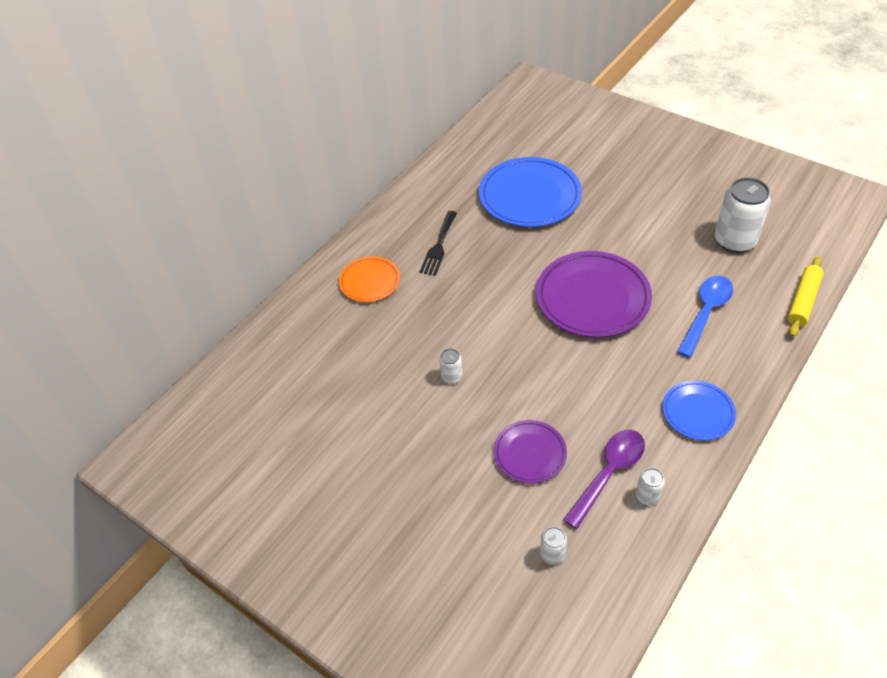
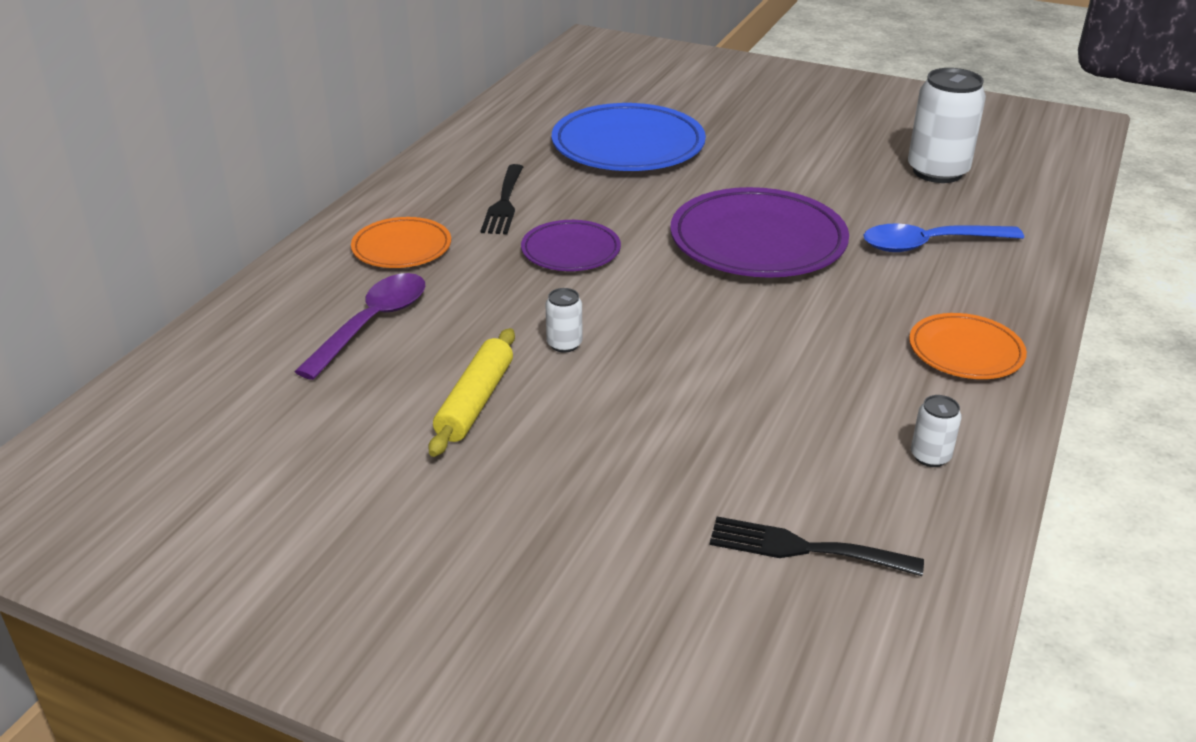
camera: 15 degrees left, 15 degrees down
(530, 453) = (721, 424): purple plate -> purple plate (571, 251)
(552, 554) = (803, 548): white can -> black fork
(608, 473) = (858, 435): purple spoon -> purple spoon (372, 324)
(698, 412) = (965, 352): blue plate -> orange plate
(706, 312) = (929, 245): blue spoon -> blue spoon turned 120 degrees counterclockwise
(803, 301) = (1059, 224): yellow rolling pin -> yellow rolling pin (475, 402)

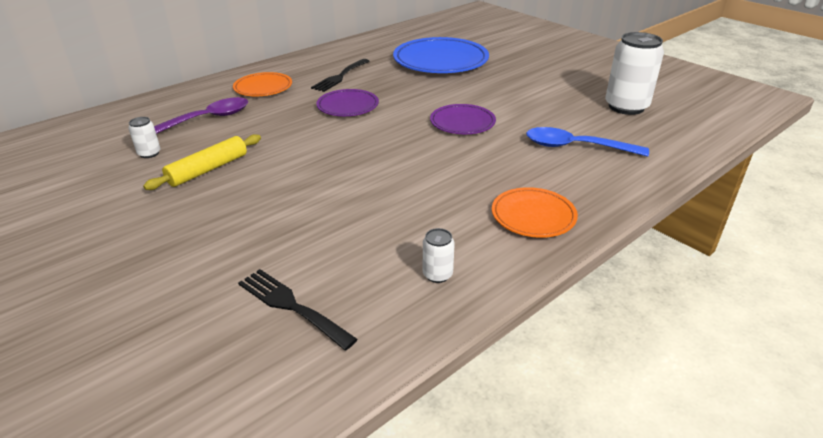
camera: 25 degrees right, 0 degrees up
(564, 344) = (288, 152): white can -> white can (149, 153)
(757, 241) = (462, 123): purple plate -> purple plate, size x0.56

